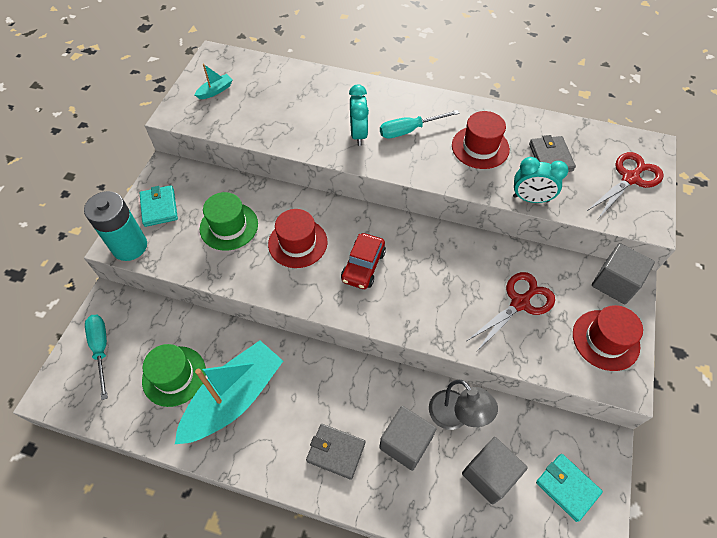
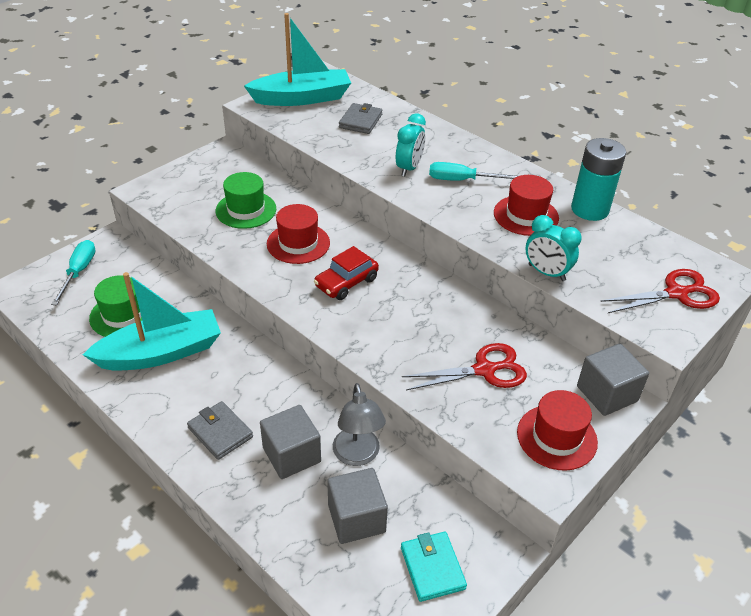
camera: 25 degrees right, 15 degrees down
(129, 246) = (151, 195): turquoise battery -> turquoise battery (589, 209)
(159, 207) = (197, 176): turquoise wallet -> none
(215, 91) = (302, 98): turquoise boat -> turquoise boat, size x2.48
(550, 157) = (597, 247): grey wallet -> grey wallet (360, 121)

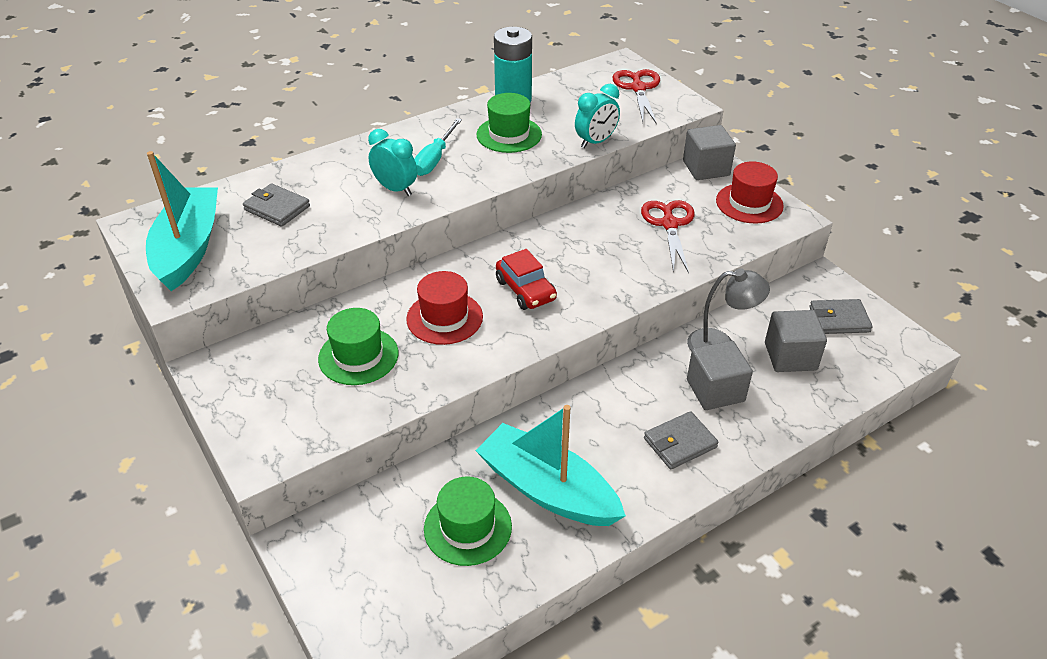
camera: 75 degrees left, 0 degrees up
(79, 272) = (357, 581): turquoise screwdriver -> none
(161, 353) = (548, 489): turquoise boat -> turquoise boat turned 45 degrees counterclockwise
(432, 568) = (839, 319): turquoise wallet -> grey wallet
(526, 215) = (509, 134): red hat -> green hat

